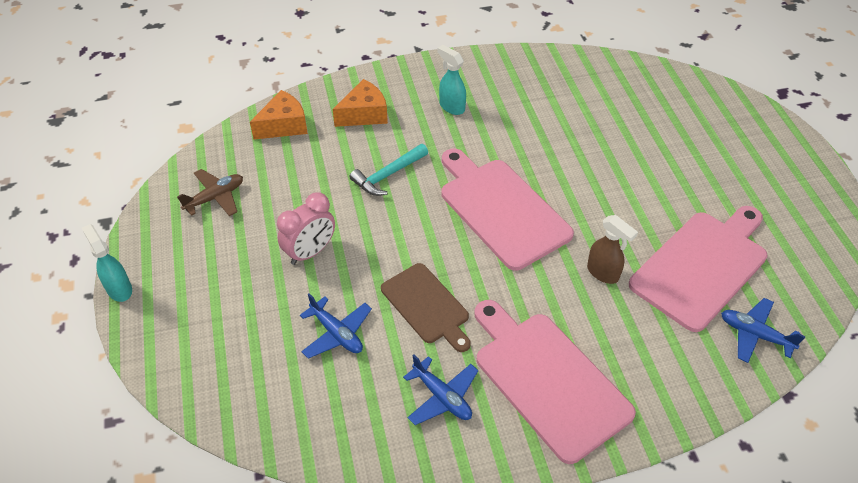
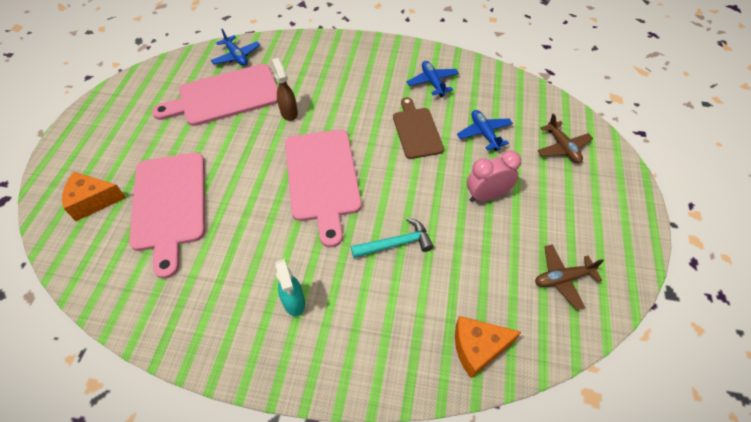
camera: 155 degrees left, 5 degrees up
(119, 289) = (648, 218): turquoise spray bottle -> none
(226, 349) = (562, 147): none -> brown plane
(364, 114) = (386, 329): orange cheese -> orange cheese (93, 201)
(548, 380) = (368, 72): pink cutting board -> pink cutting board (169, 204)

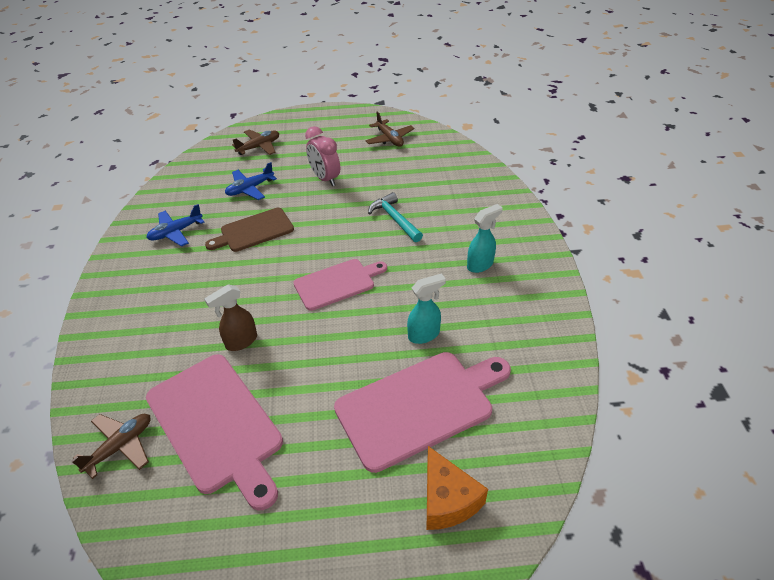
camera: 105 degrees left, 10 degrees down
(232, 227) = (424, 335): none -> turquoise spray bottle
(236, 56) = (120, 446): blue plane -> brown plane
(322, 178) = (337, 283): pink cutting board -> pink cutting board, size x0.62
(478, 348) = (463, 167): orange cheese -> none

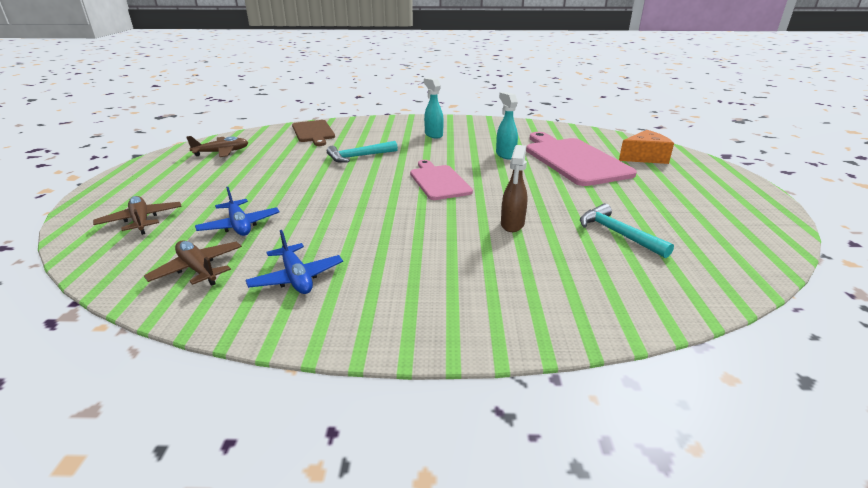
camera: 85 degrees left, 15 degrees down
(120, 446) = (666, 287): brown plane -> brown plane (198, 269)
(217, 425) = (617, 233): pink cutting board -> turquoise hammer
(241, 342) = (512, 225): brown spray bottle -> brown spray bottle turned 45 degrees clockwise
(254, 231) = (332, 221): brown cutting board -> brown cutting board (313, 132)
(325, 179) = (263, 183): pink clock -> none

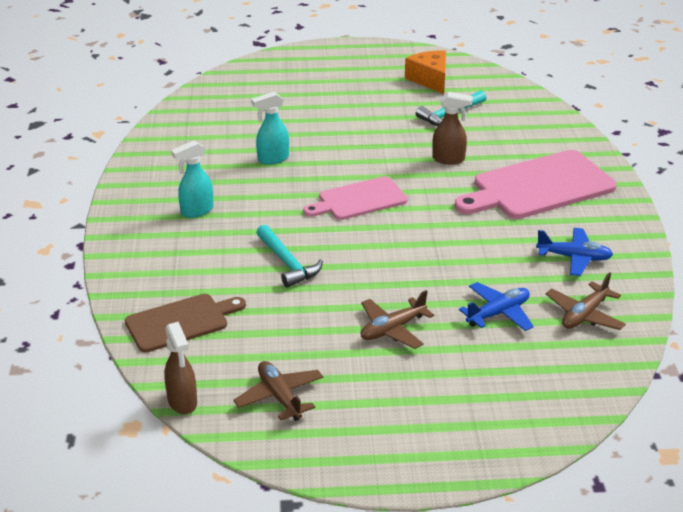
camera: 95 degrees left, 5 degrees up
(141, 221) = (511, 390): brown plane -> brown plane (392, 329)
(242, 133) = (182, 402): none -> brown spray bottle
(296, 278) = (574, 258): blue plane -> blue plane turned 45 degrees clockwise
(574, 160) = (286, 120): pink cutting board -> pink cutting board (539, 187)
(644, 157) = (274, 82): orange cheese -> orange cheese (430, 80)

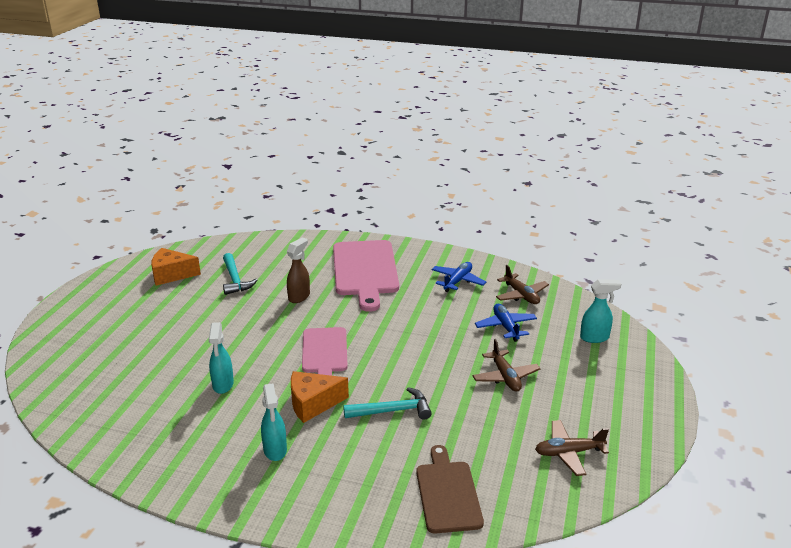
camera: 70 degrees left, 5 degrees down
(182, 402) = (561, 512): brown spray bottle -> none
(272, 214) = (313, 404): none -> orange cheese
(529, 393) = (595, 338): none -> turquoise spray bottle

